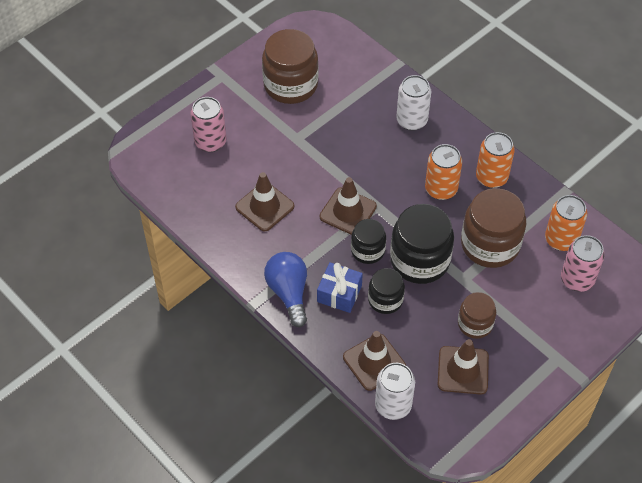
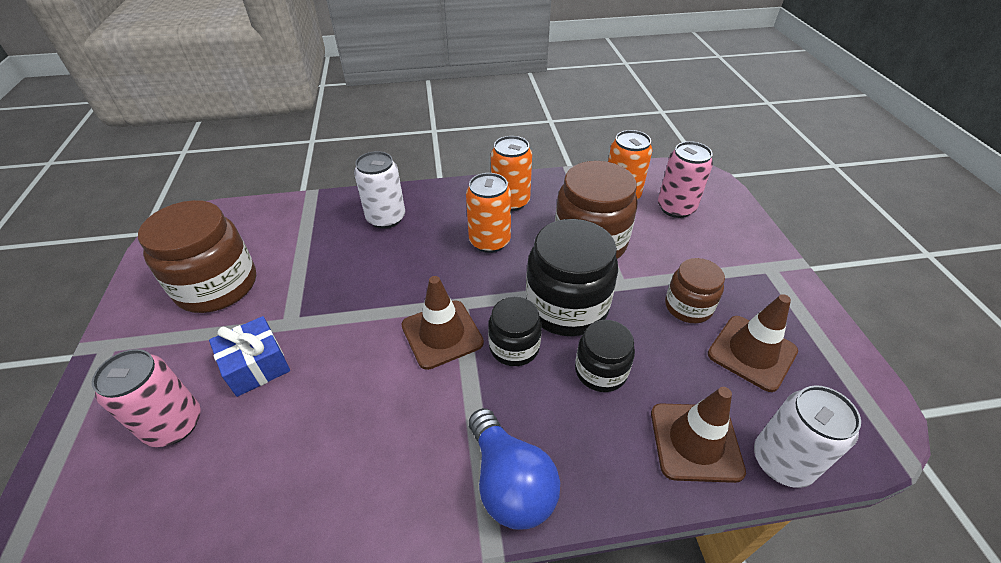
camera: 55 degrees left, 10 degrees down
(264, 207) = (345, 422): brown traffic cone -> none
(289, 293) = (510, 482): blue light bulb -> blue light bulb turned 135 degrees counterclockwise
(339, 293) = (556, 417): blue gift -> blue gift (256, 366)

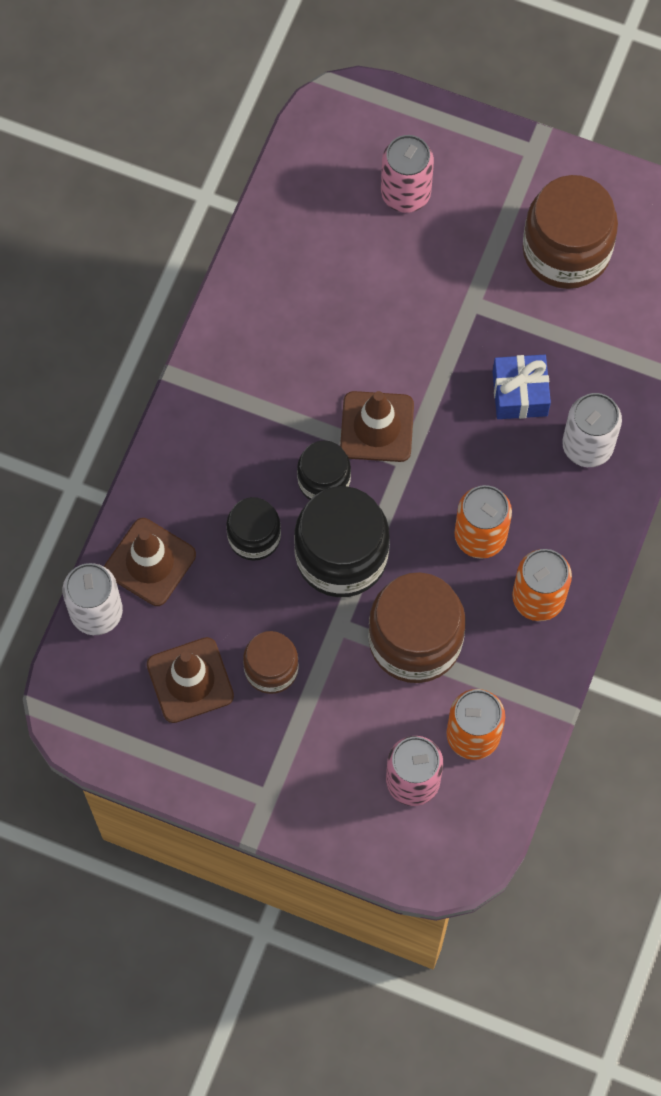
camera: 120 degrees right, 25 degrees up
(256, 366) = (433, 264): blue gift -> blue gift (520, 393)
(510, 482) = (206, 409): blue light bulb -> none

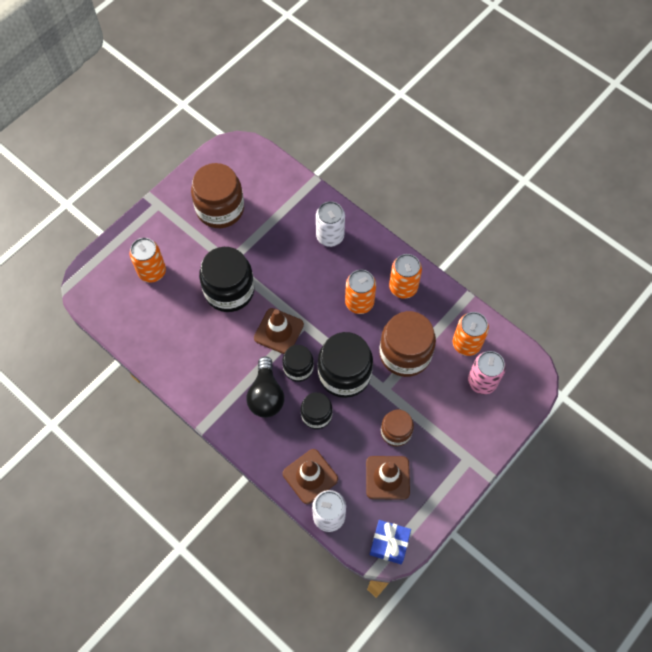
camera: 70 degrees left, 5 degrees down
(258, 448) = (266, 395): none -> black light bulb
(405, 193) = (152, 271): pink can -> orange can
(419, 324) = (229, 290): none -> black jar
(520, 393) = (289, 257): blue gift -> blue gift (389, 544)

